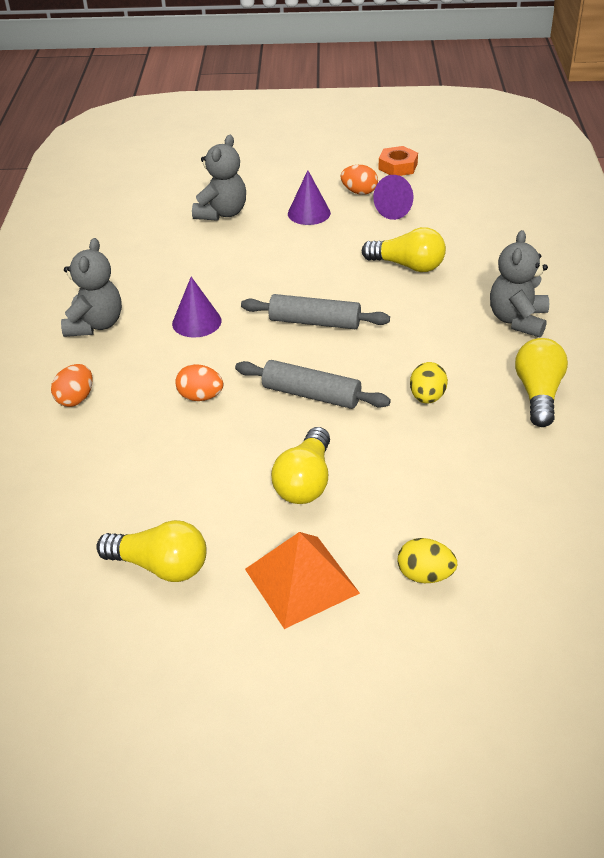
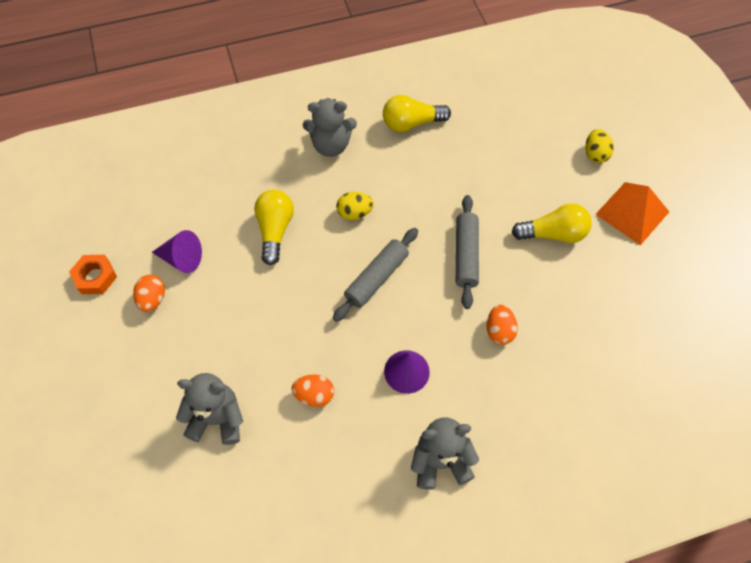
camera: 110 degrees left, 20 degrees up
(76, 399) = (541, 428): orange egg -> orange egg (314, 395)
(160, 566) = (664, 293): yellow light bulb -> none
(309, 213) = (202, 334): purple cone -> none
(314, 322) = (376, 278): grey rolling pin -> grey rolling pin turned 45 degrees clockwise
(427, 397) = (440, 183): yellow egg -> yellow egg (354, 213)

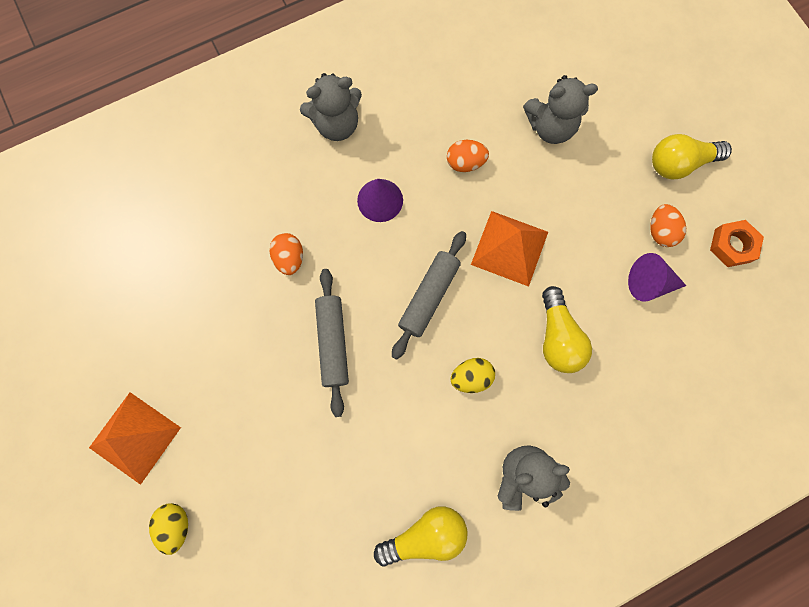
camera: 170 degrees right, 15 degrees up
(294, 307) = (509, 248): none -> orange pyramid
(553, 234) = (232, 389): yellow light bulb -> yellow light bulb (679, 163)

